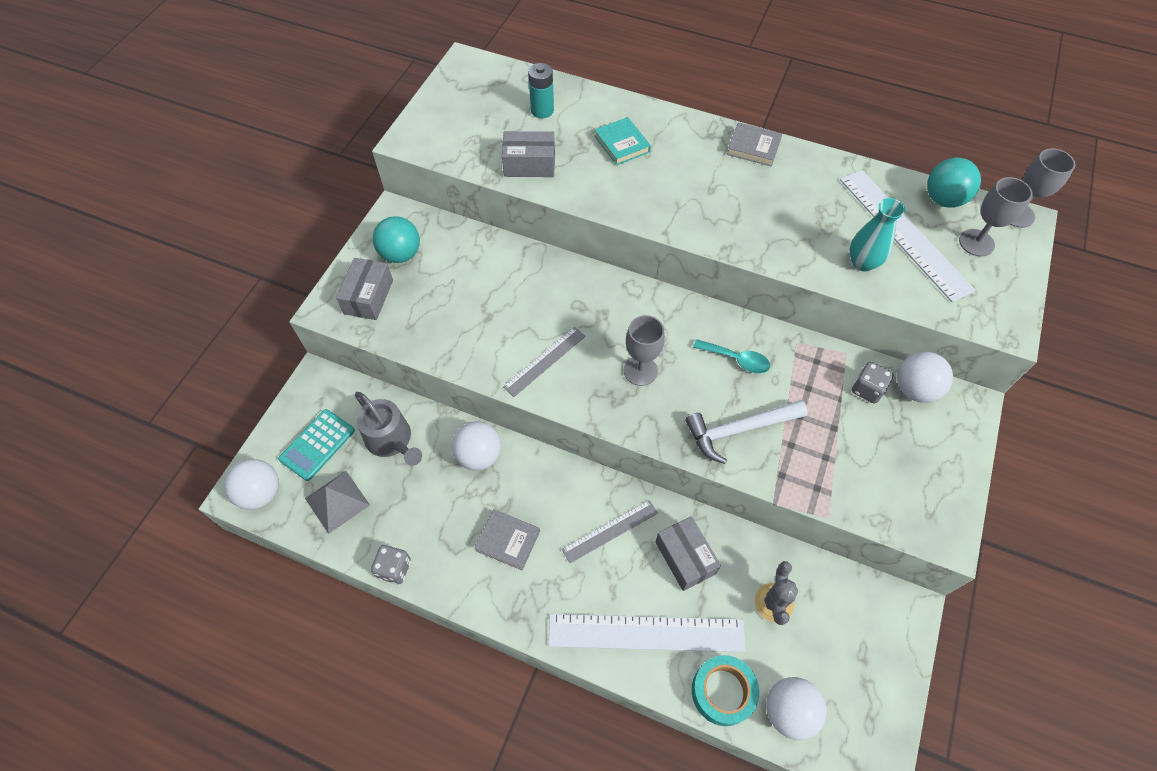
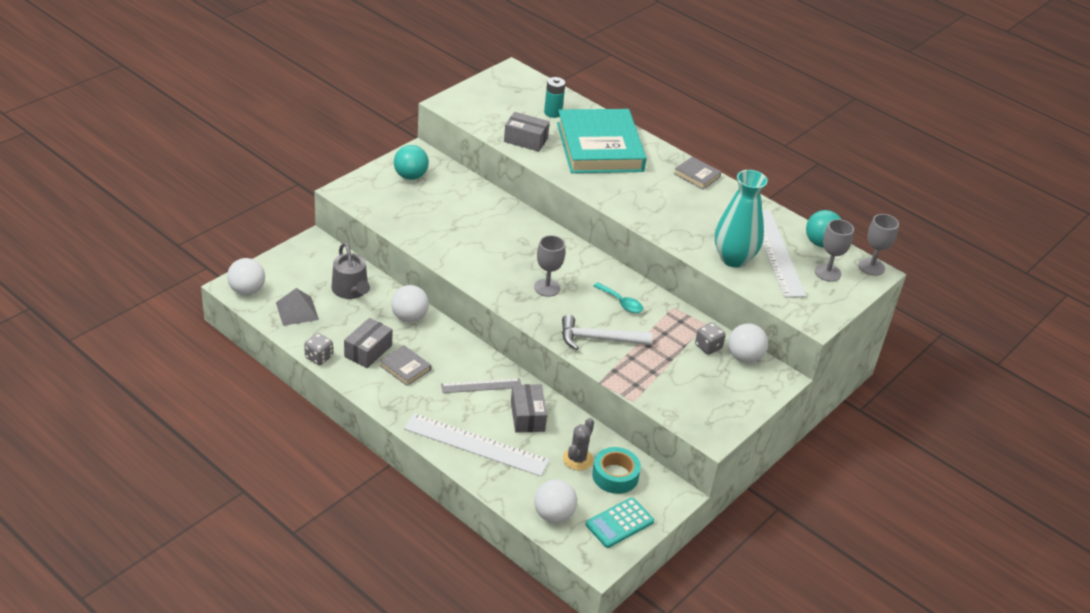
camera: 15 degrees right, 20 degrees down
(317, 445) = (298, 277): turquoise calculator -> turquoise calculator (619, 523)
(368, 297) = (376, 193): grey box -> grey box (368, 351)
(545, 361) = (481, 263): grey ruler -> none
(622, 144) = (599, 147): turquoise book -> turquoise book, size x2.45
(722, 692) = (512, 490): turquoise tape -> turquoise tape (615, 476)
(863, 263) = (733, 259): turquoise vase -> turquoise vase, size x1.62

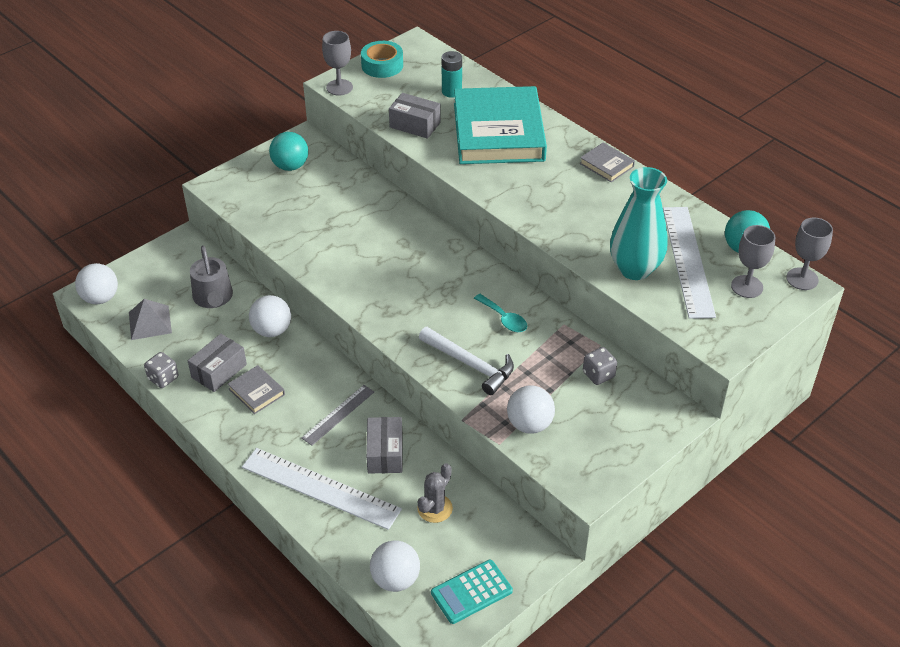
camera: 10 degrees right, 5 degrees up
(481, 386) = (338, 415): grey ruler -> grey ruler turned 45 degrees counterclockwise
(547, 288) = (420, 300): grey goblet -> grey goblet (339, 87)
(599, 339) = (470, 364): white hammer -> white hammer turned 150 degrees counterclockwise
(615, 476) = (475, 530): turquoise tape -> turquoise tape (382, 65)
(744, 357) = (640, 388): white ball -> white ball (529, 424)

